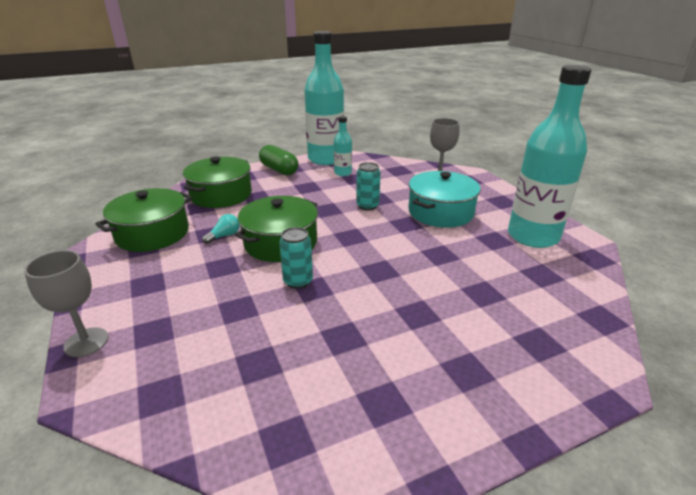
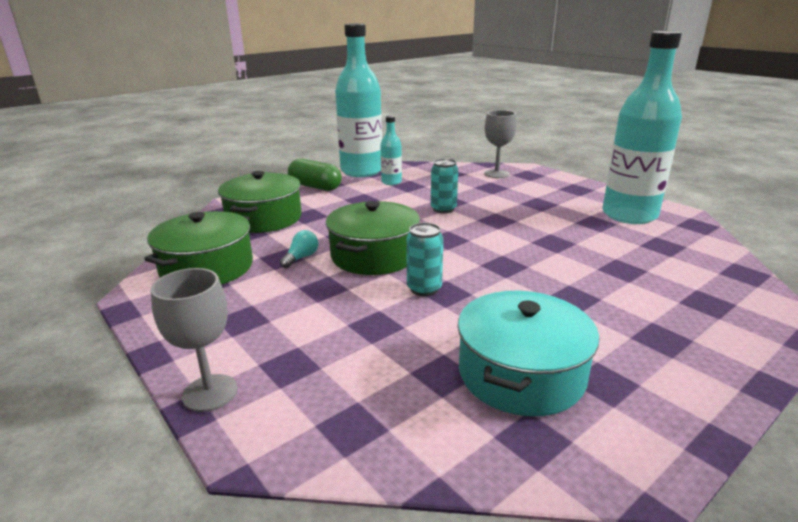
camera: 15 degrees left, 5 degrees down
(440, 212) = (524, 205): turquoise pot -> turquoise pot (521, 373)

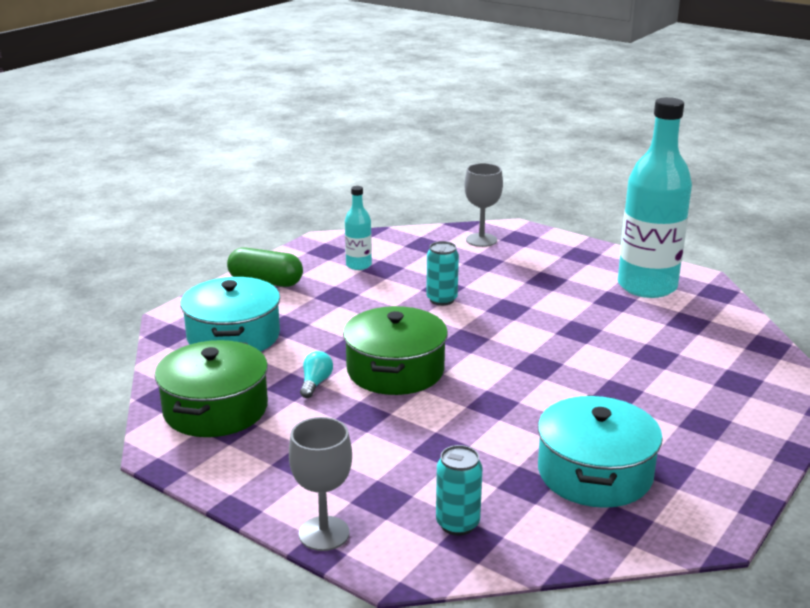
camera: 15 degrees left, 0 degrees up
(264, 218) = (233, 336): green pot -> turquoise pot
(361, 171) = (310, 251): turquoise bottle -> none
(424, 289) = (469, 402): turquoise can -> turquoise can (457, 524)

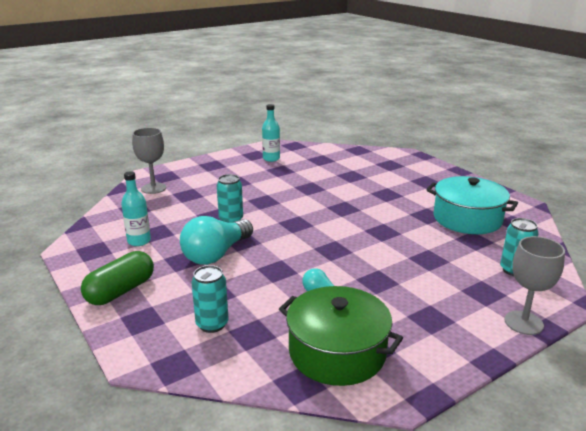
camera: 70 degrees left, 0 degrees up
(233, 336) = (212, 324): turquoise pot -> turquoise can
(359, 309) = (216, 254): none -> turquoise light bulb
(395, 370) = (321, 256): green pot -> none
(647, 286) = (271, 158): turquoise bottle -> turquoise bottle, size x0.45

